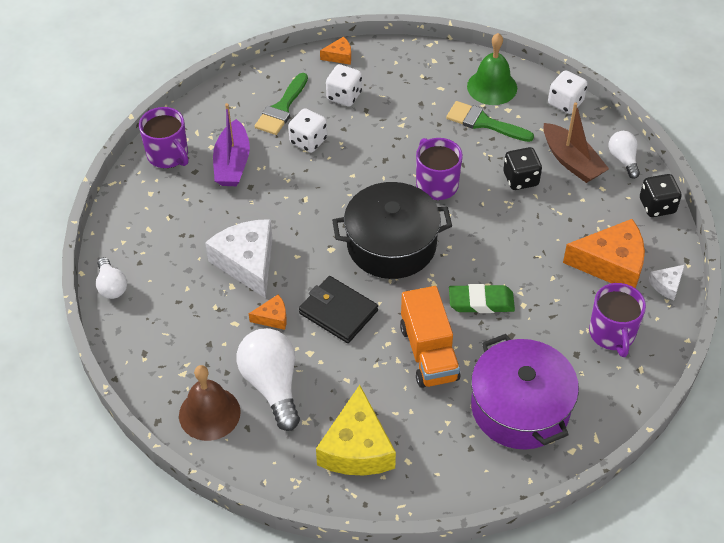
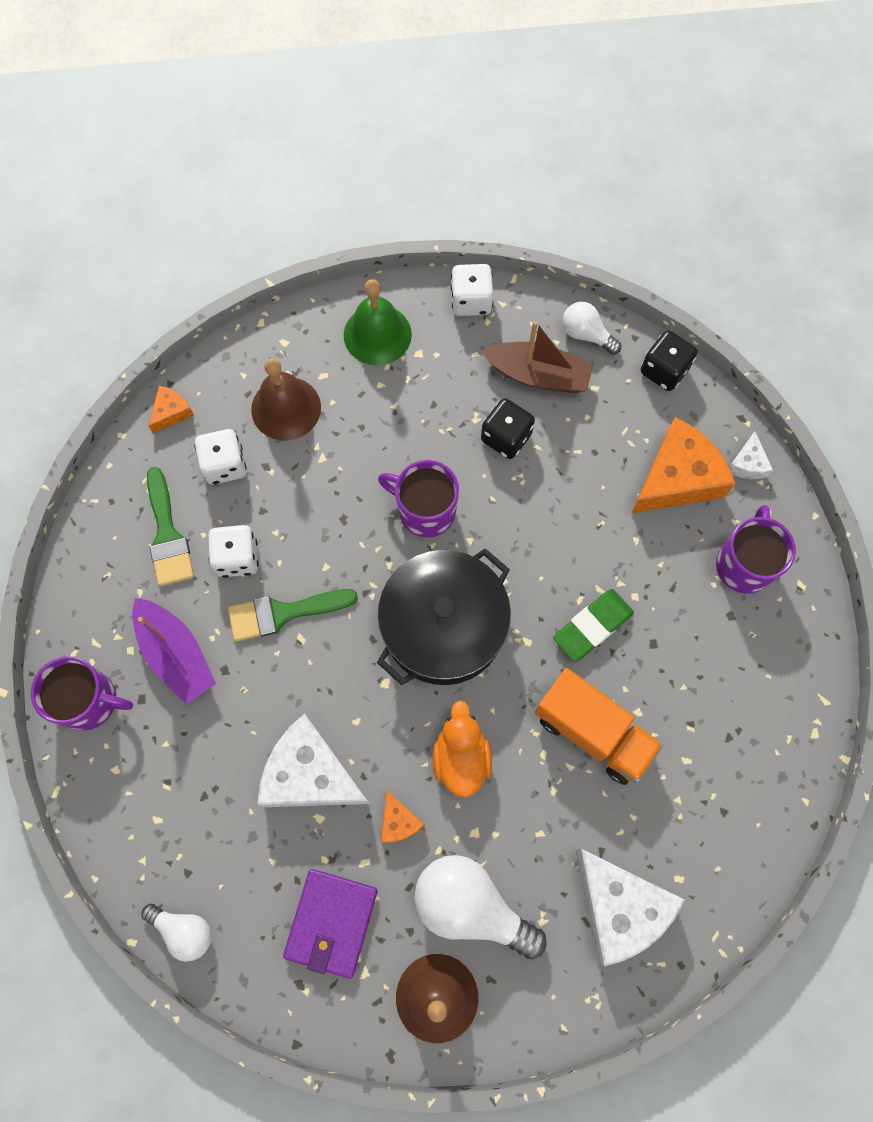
camera: 40 degrees left, 20 degrees up
(189, 337) = (331, 922): none -> purple wallet
(273, 317) = (399, 821): orange cheese -> orange cheese turned 120 degrees clockwise
(338, 312) = (461, 757): black wallet -> orange duck
(357, 448) = (619, 907): yellow cheese -> white cheese
(404, 90) = (286, 408): none -> brown bell
(484, 122) = (408, 390): green brush -> green brush (283, 613)
(520, 407) = (730, 724): purple pot -> none
(612, 334) = (744, 564): purple mug -> purple mug turned 120 degrees counterclockwise

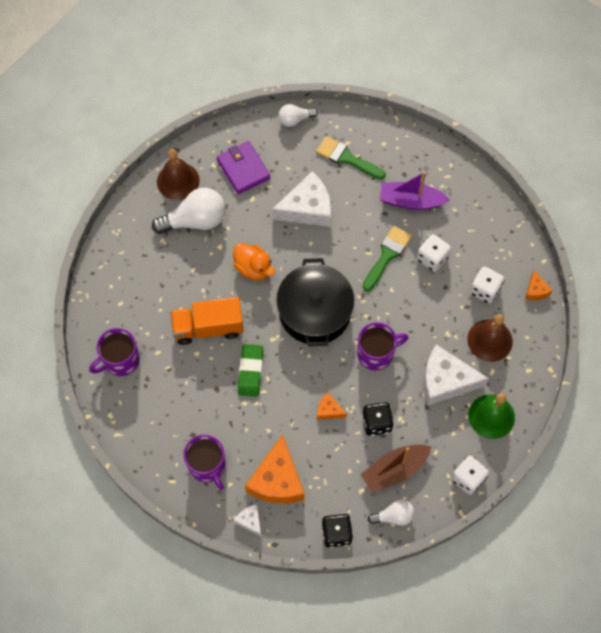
camera: 135 degrees right, 5 degrees down
(90, 701) = (423, 155): purple mug -> purple mug (120, 360)
(167, 535) = (471, 240): green brush -> green brush (346, 158)
(399, 821) = (254, 223): orange cheese -> orange cheese (329, 410)
(619, 907) = (136, 271): white cheese -> white cheese (445, 381)

